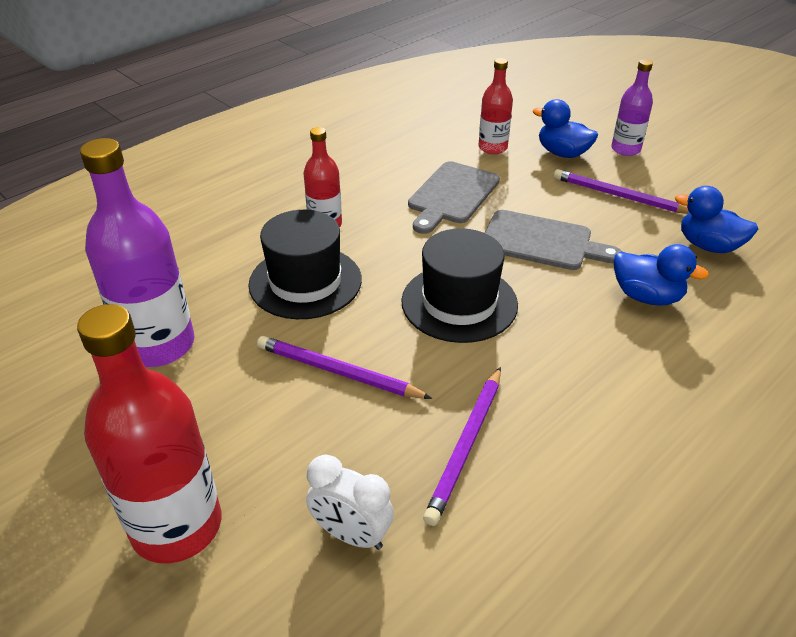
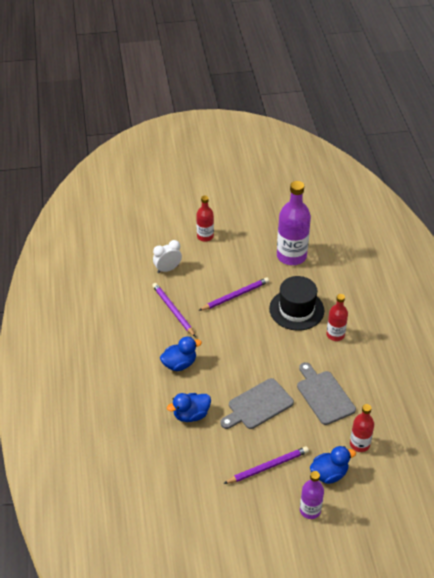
camera: 125 degrees right, 5 degrees up
(176, 526) = (205, 236): red bottle -> red bottle, size x0.56
(459, 303) = (242, 350): black hat -> none
(708, 246) = (200, 469): blue duck -> blue duck (179, 364)

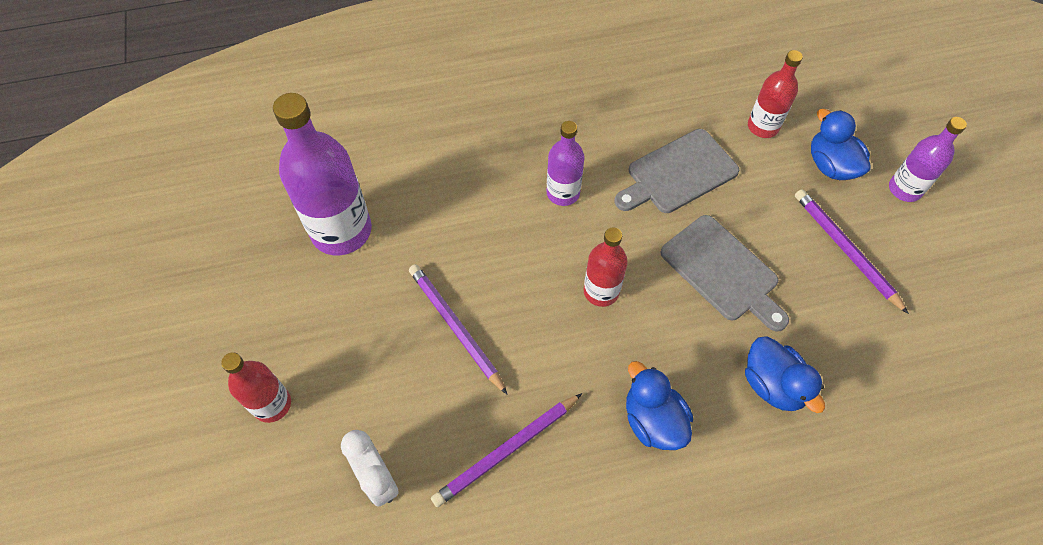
camera: 95 degrees left, 15 degrees up
(296, 309) = (486, 218): black hat -> none
(311, 342) = (563, 193): none -> purple bottle
(335, 335) = (541, 158): red bottle -> red bottle (601, 291)

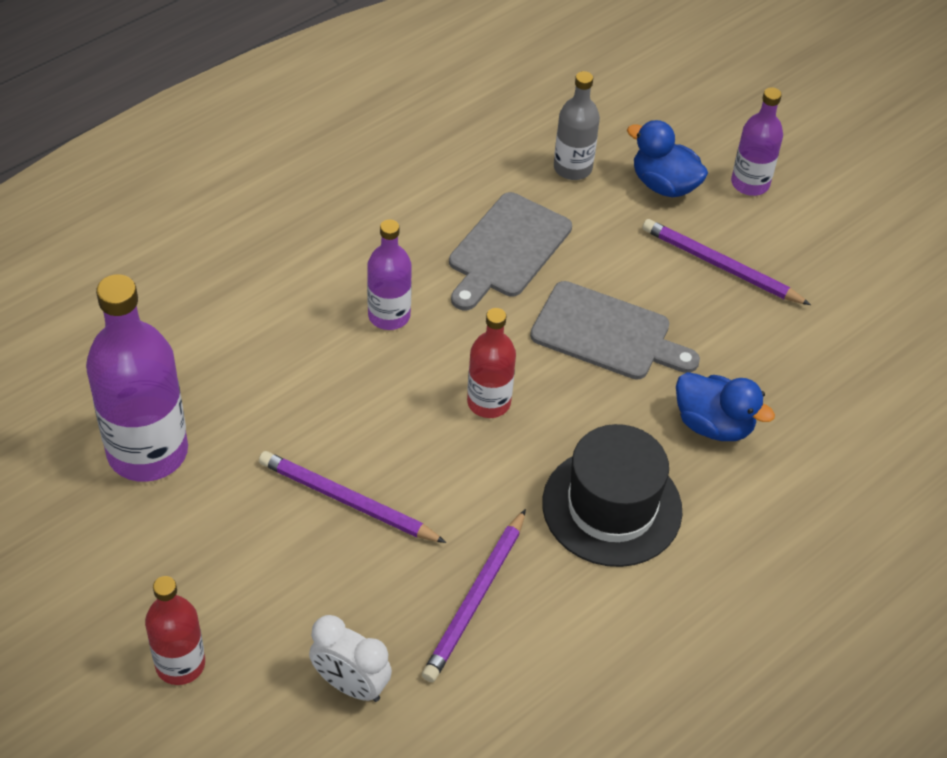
camera: 30 degrees left, 10 degrees down
(653, 420) = (612, 507): blue duck -> black hat
(763, 126) = (572, 168): red bottle -> grey bottle

